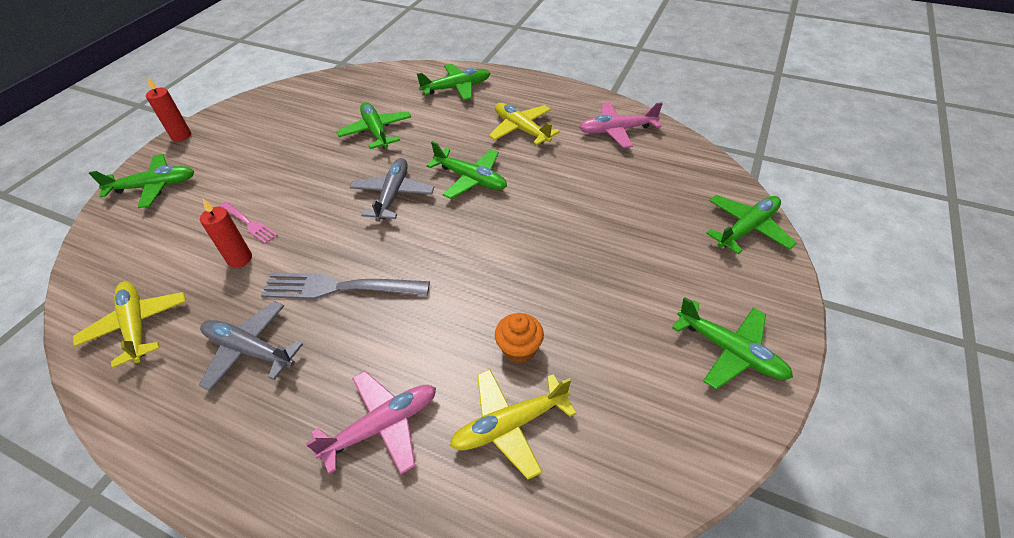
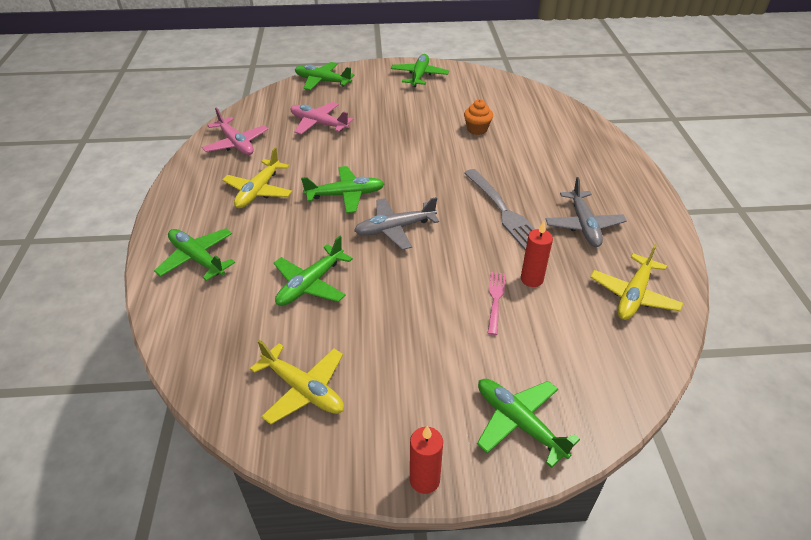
camera: 120 degrees left, 5 degrees down
(382, 425) = (563, 155): pink plane -> pink plane (318, 124)
(471, 179) = (346, 195): green plane -> green plane turned 75 degrees clockwise
(509, 425) = (520, 120): yellow plane -> yellow plane (303, 389)

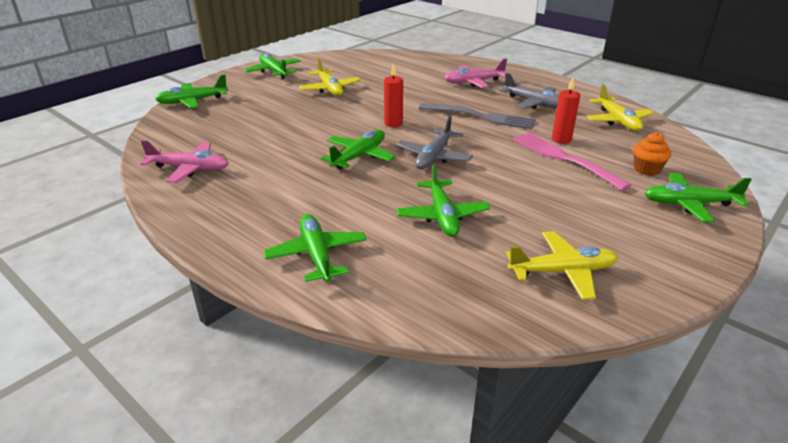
camera: 45 degrees left, 10 degrees down
(197, 258) = (317, 255): green plane -> green plane turned 75 degrees clockwise
(258, 191) = (280, 187): yellow plane -> yellow plane (330, 89)
(318, 124) = (245, 126): pink plane -> pink plane (473, 82)
(424, 480) = (710, 261): red candle -> red candle (393, 123)
(477, 129) = (378, 85): orange cupcake -> orange cupcake (646, 169)
(495, 300) = (565, 159): pink fork -> pink fork, size x1.81

